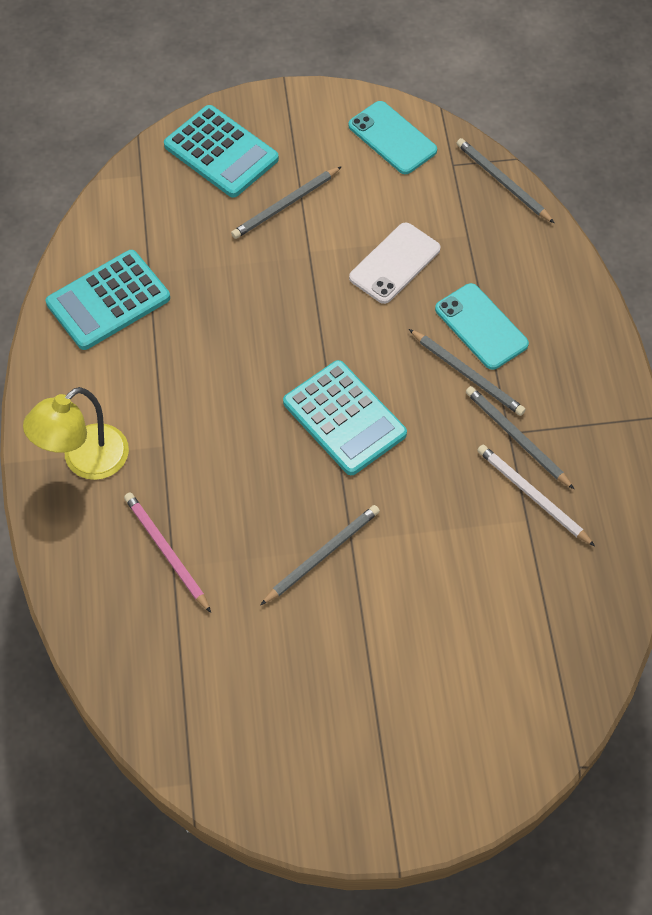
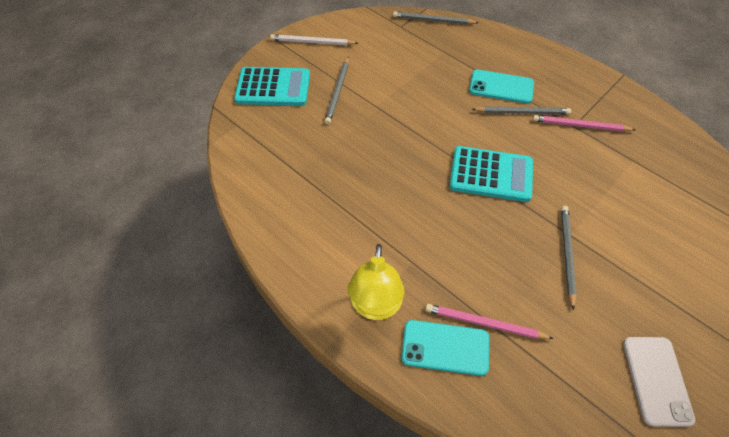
camera: 40 degrees left, 5 degrees down
(108, 301) = (289, 203): turquoise calculator -> none
(392, 138) = (357, 31): turquoise phone -> turquoise phone (445, 348)
(395, 263) = (426, 85): white phone -> white phone (656, 380)
(516, 438) = (580, 126): grey pencil -> pink pencil
(532, 496) = (621, 147): white pencil -> white pencil (312, 42)

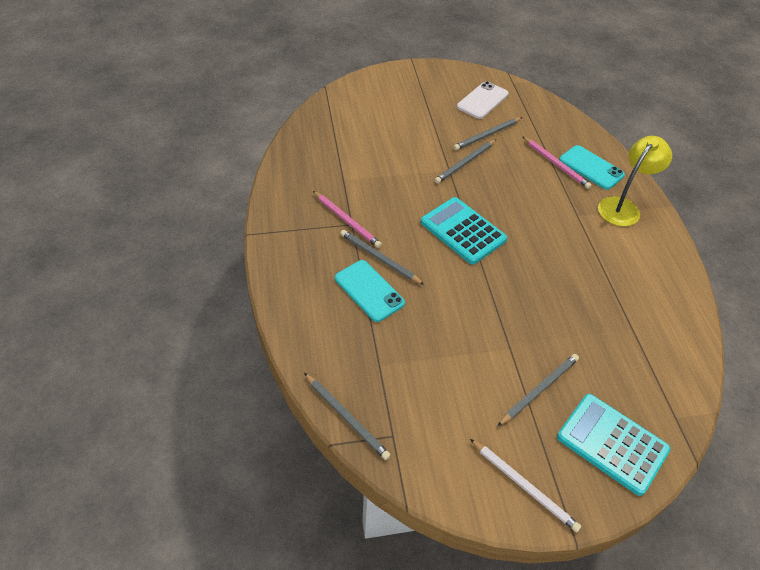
camera: 145 degrees left, 5 degrees down
(589, 315) = (487, 135): none -> grey pencil

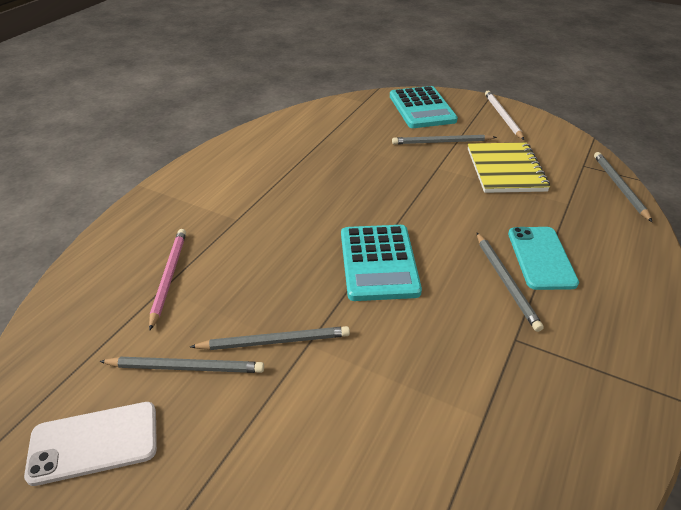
camera: 140 degrees left, 10 degrees down
(347, 221) = (520, 346): pink pencil -> none
(455, 381) = (505, 170): none -> yellow notebook
(591, 167) = (139, 252): turquoise phone -> none
(623, 207) = (181, 204): yellow lamp -> none

